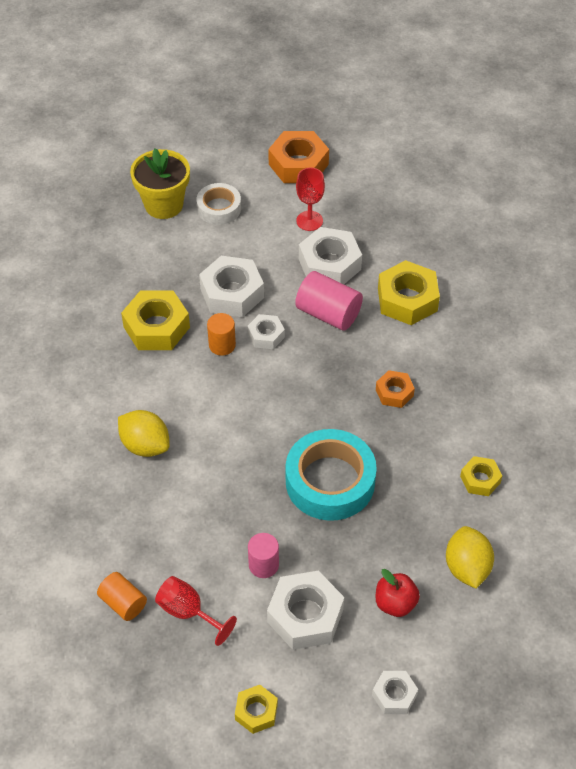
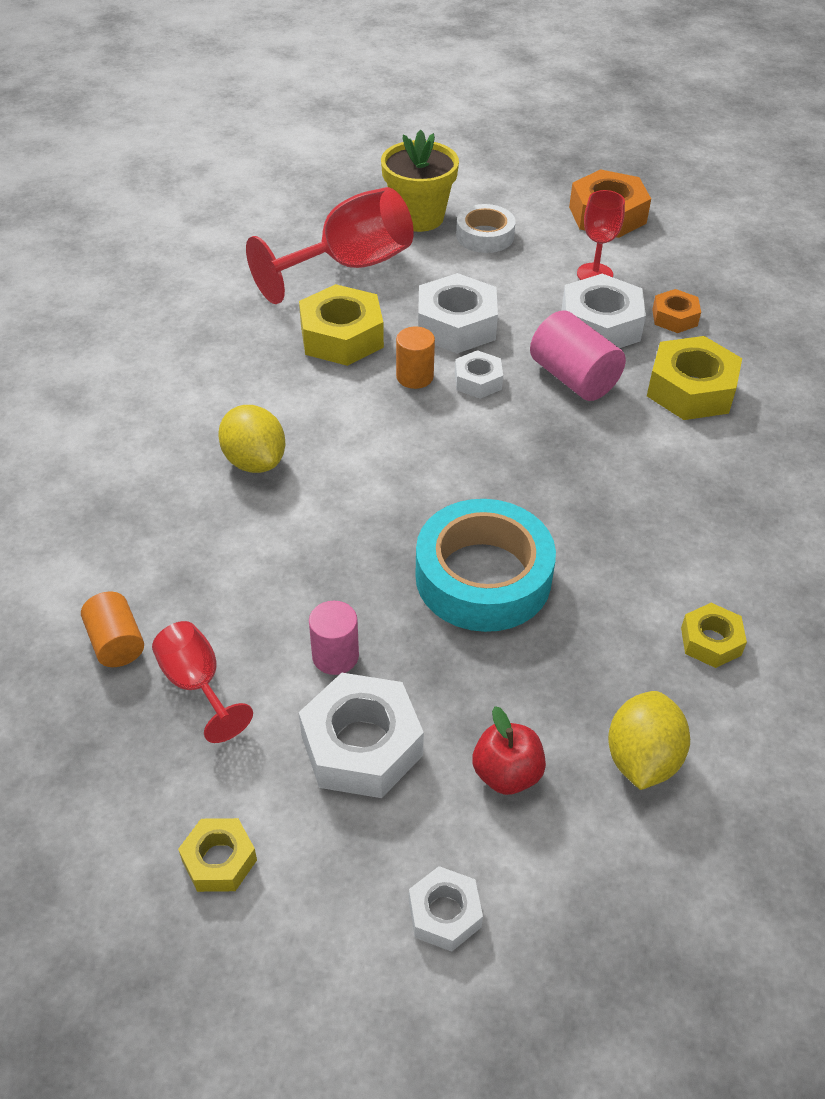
camera: 20 degrees right, 5 degrees down
(133, 264) = (349, 266): none -> red goblet
(394, 392) = (625, 493): orange nut -> orange nut (674, 317)

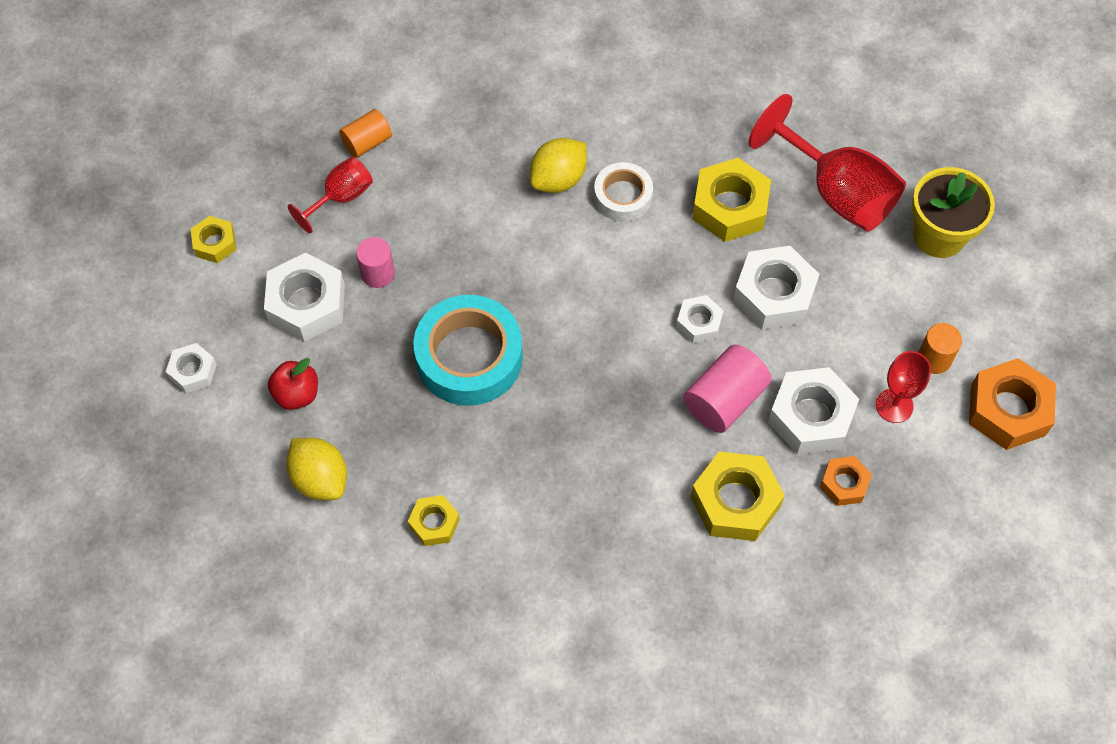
camera: 80 degrees right, 15 degrees up
(414, 377) = (691, 273): orange cylinder -> orange cylinder (934, 359)
(485, 236) = (927, 299): white tape -> white tape (623, 196)
(642, 759) = (320, 479): yellow lemon -> yellow lemon turned 45 degrees clockwise

